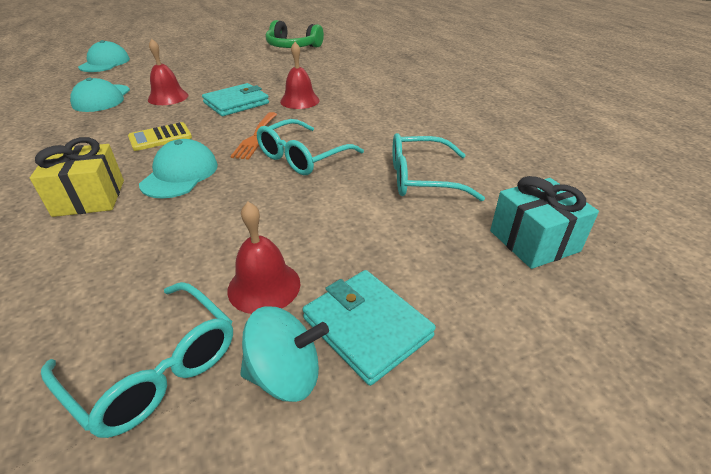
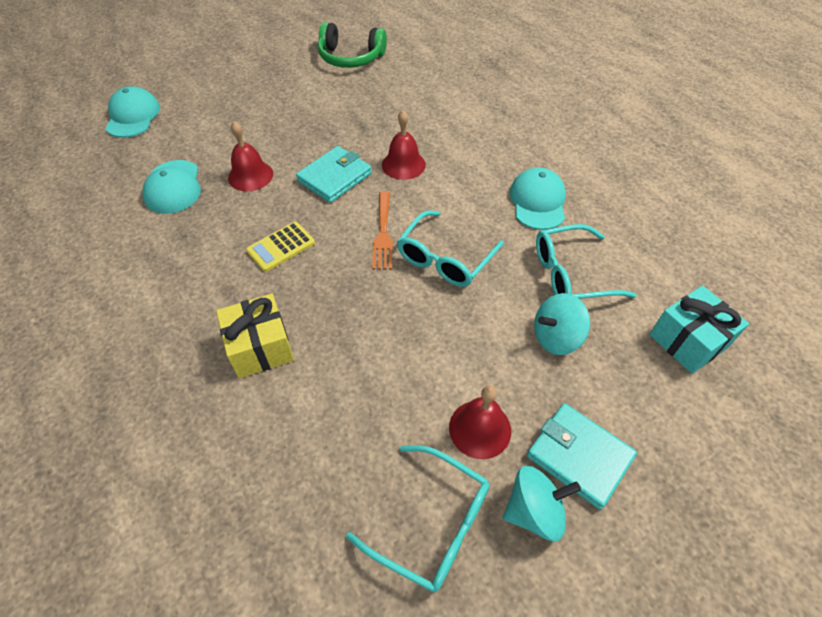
camera: 10 degrees left, 15 degrees up
(180, 174) = (333, 301): turquoise cap -> turquoise cap (538, 201)
(386, 222) = (556, 337): none -> turquoise spinning top

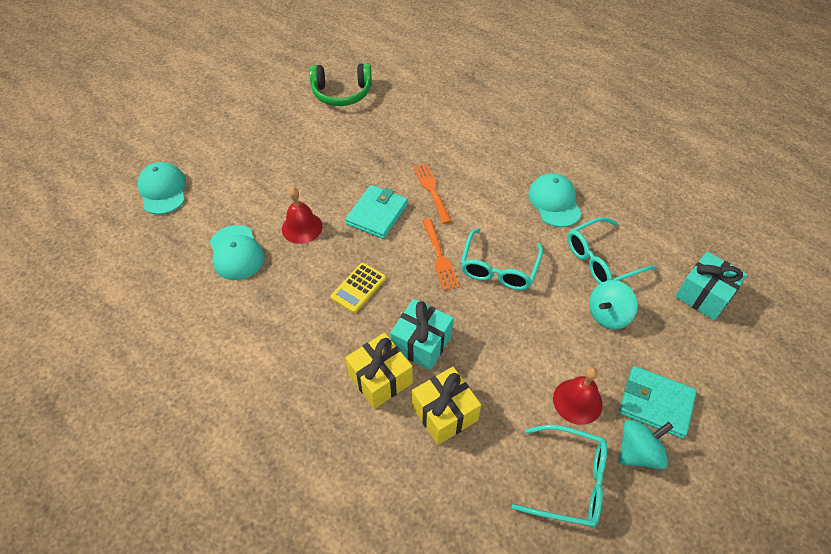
camera: 15 degrees left, 0 degrees up
(315, 403) = (444, 413): none -> yellow gift
(323, 319) = (421, 343): none -> turquoise gift
(403, 164) = (431, 190): red bell -> orange fork

